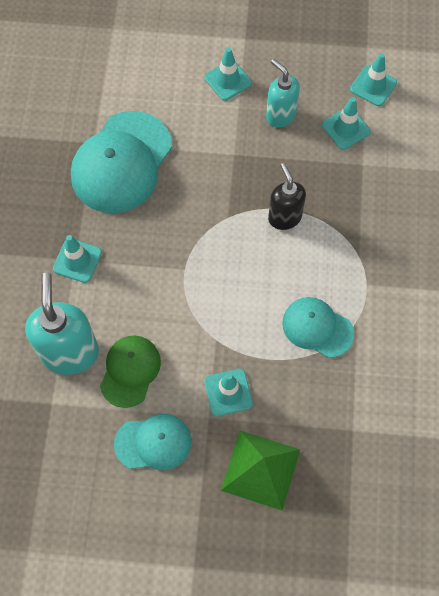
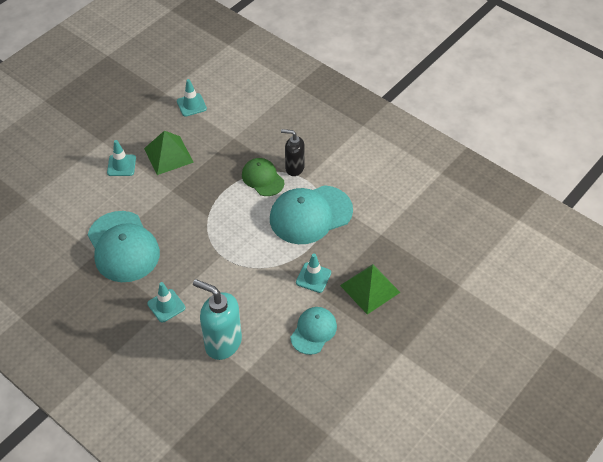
camera: 55 degrees left, 15 degrees down
(130, 371) = (260, 318): green cap -> green cap (262, 178)
(280, 115) = (168, 155): turquoise soap dispenser -> green pyramid
(284, 217) = (232, 190): black soap dispenser -> black soap dispenser (294, 168)
(317, 328) = (310, 215): turquoise cap -> turquoise cap, size x1.72
(345, 128) = (205, 132): turquoise traffic cone -> none

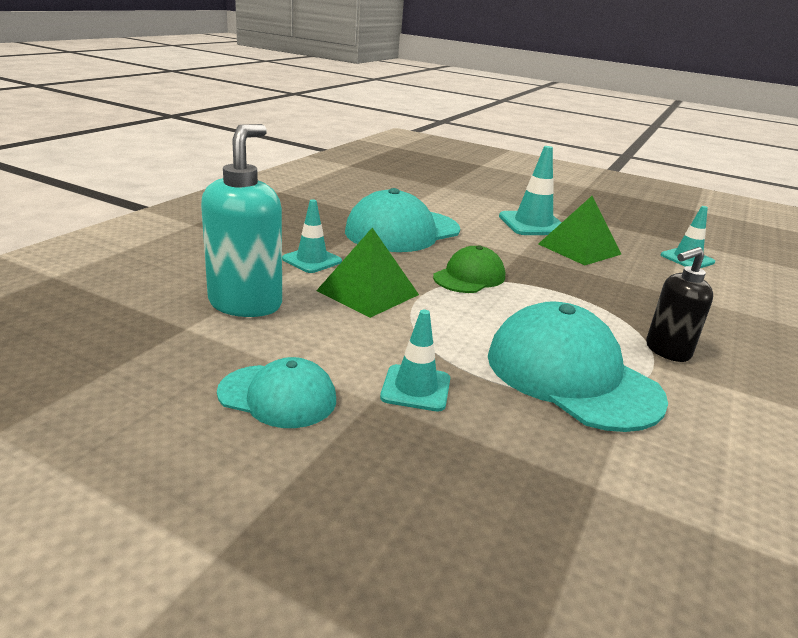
camera: 75 degrees right, 25 degrees down
(121, 165) = (533, 224): turquoise traffic cone -> turquoise traffic cone, size x1.54
(262, 178) = (610, 321): green cap -> green cap (469, 277)
(294, 168) = (667, 351): black soap dispenser -> black soap dispenser turned 120 degrees counterclockwise
(370, 288) = (418, 476): green pyramid -> green pyramid (368, 292)

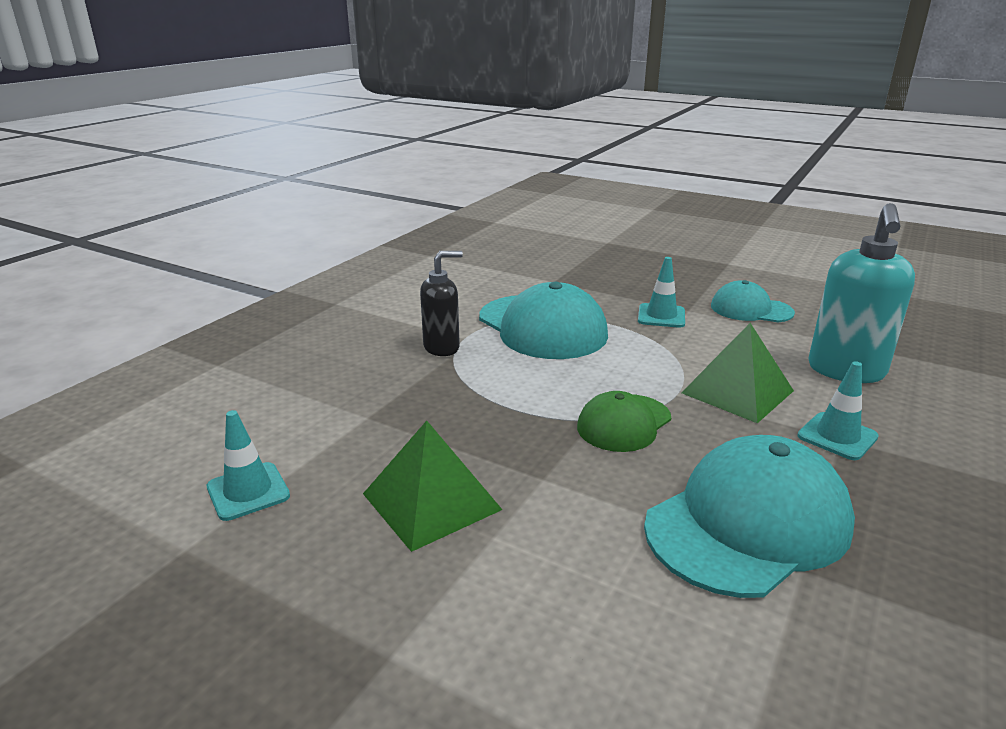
camera: 175 degrees left, 0 degrees up
(533, 224) = (484, 585): turquoise traffic cone -> none

